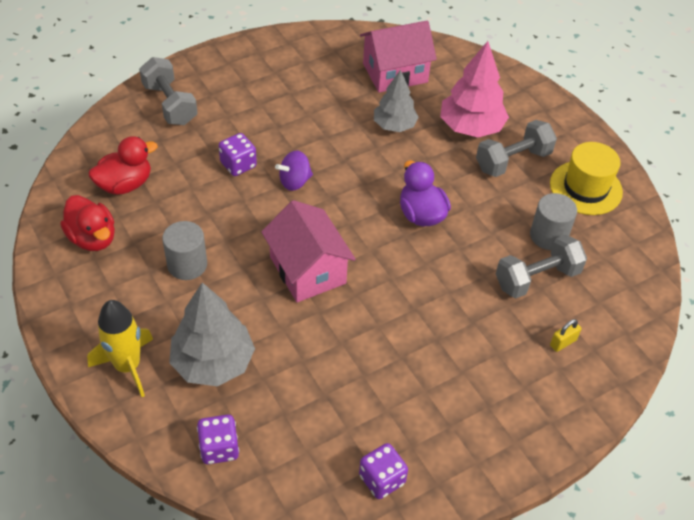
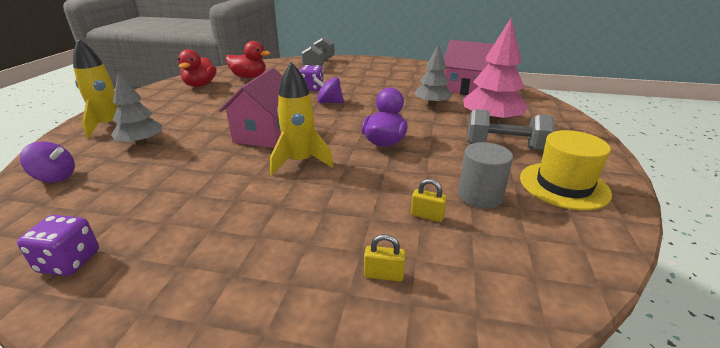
camera: 45 degrees right, 20 degrees down
(187, 265) = (215, 107): grey cylinder -> none
(213, 362) = (141, 143): grey tree -> grey tree, size x0.67
(219, 448) = (55, 177): purple dice -> purple spinning top
(389, 285) = (300, 162): none -> yellow rocket
(537, 278) = (427, 215): grey dumbbell -> yellow padlock

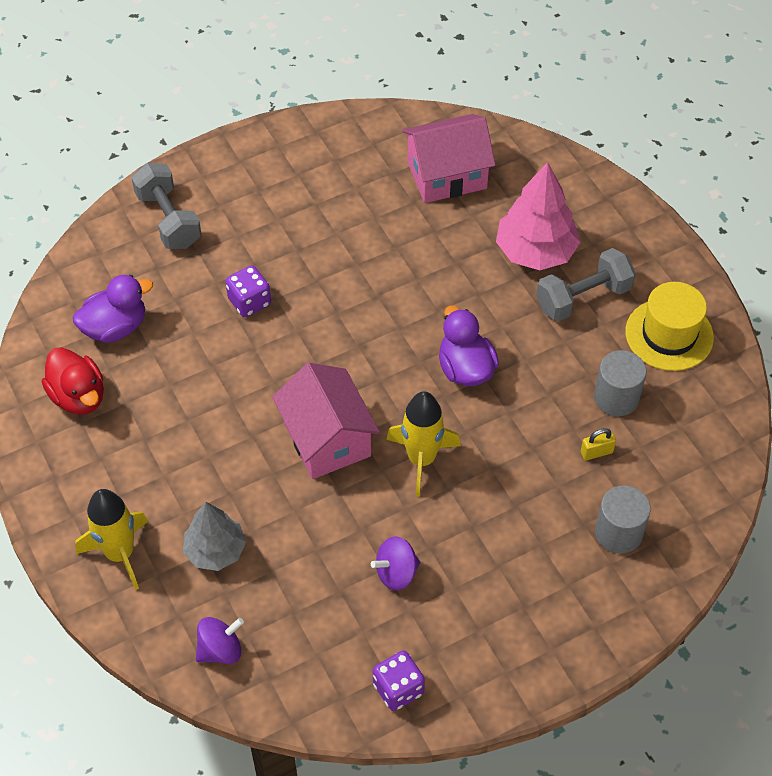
camera: 40 degrees left, 25 degrees up
(249, 77) = (115, 327): red duck -> purple duck
(329, 102) = (316, 324): purple spinning top -> purple spinning top (396, 573)
(384, 275) = (618, 532): yellow padlock -> grey cylinder
(432, 104) = (441, 249): grey tree -> none

